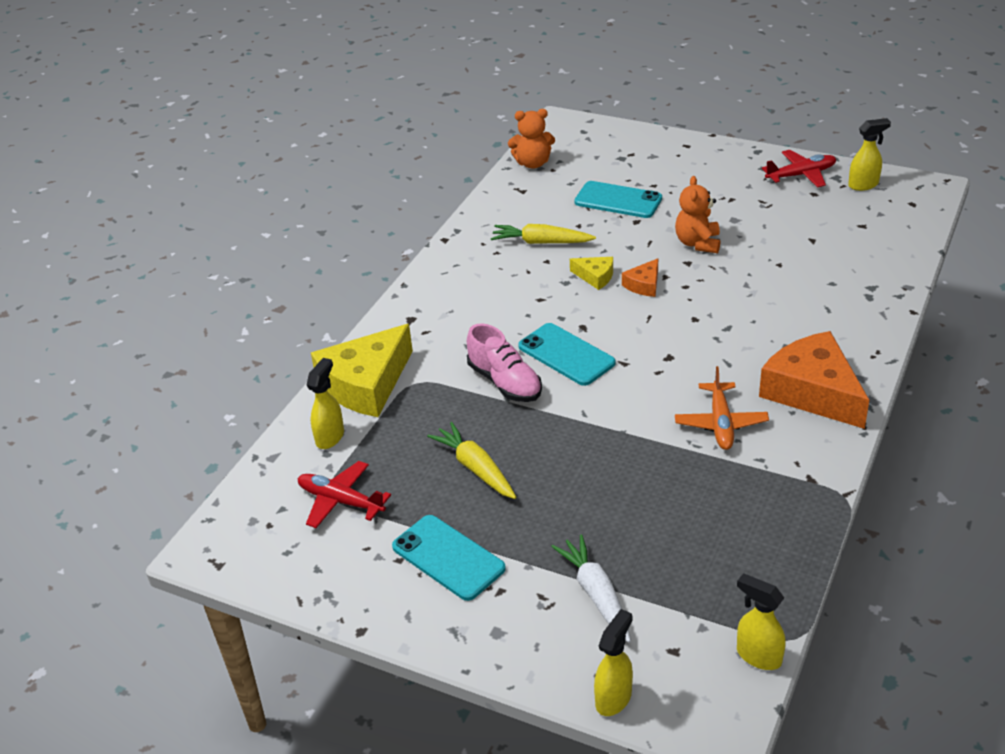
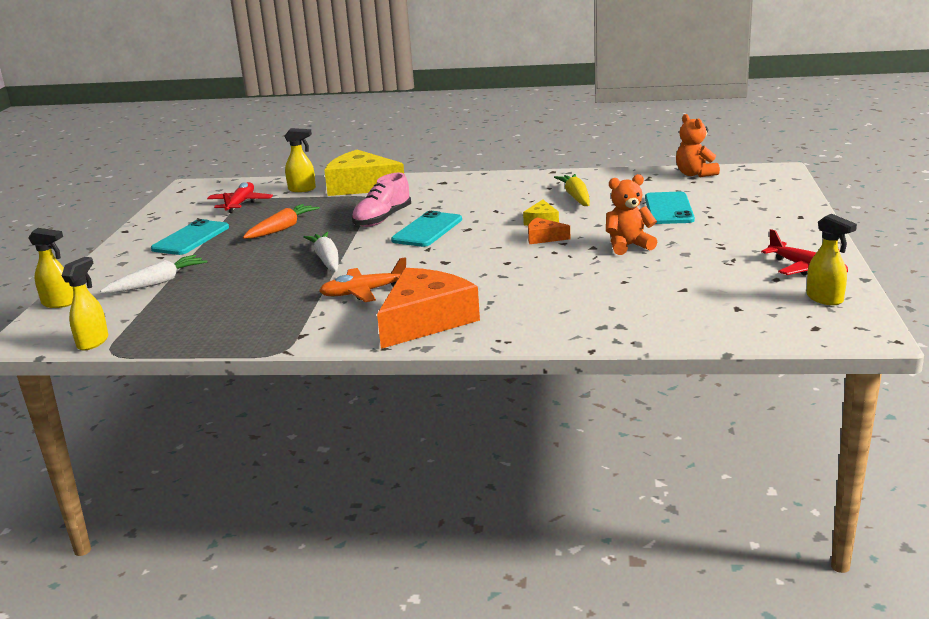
camera: 70 degrees right, 15 degrees down
(475, 468) = (282, 229): yellow carrot -> orange carrot
(608, 440) = (327, 259): none -> white carrot

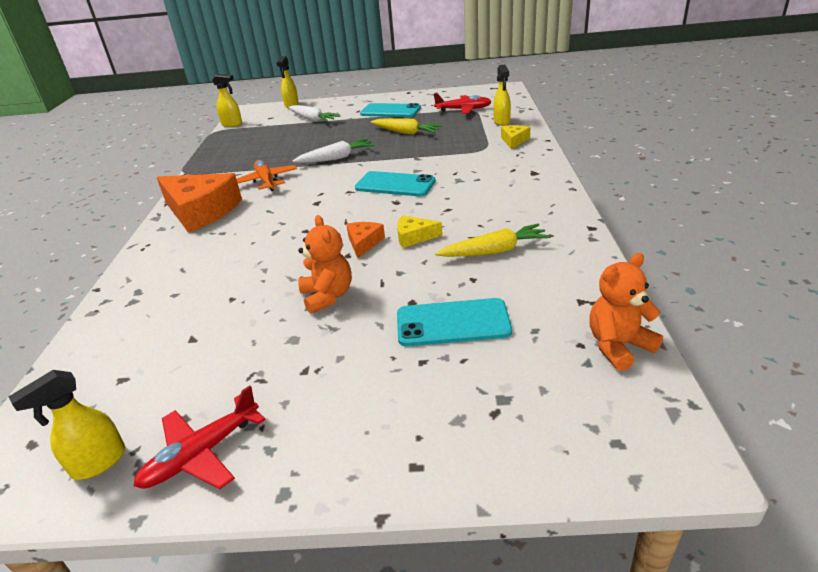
camera: 85 degrees right, 10 degrees up
(282, 229) = (406, 132): orange carrot -> yellow carrot
(361, 186) = (514, 141): yellow cheese -> yellow cheese, size x0.46
(382, 219) = (425, 163): pink shoe -> none

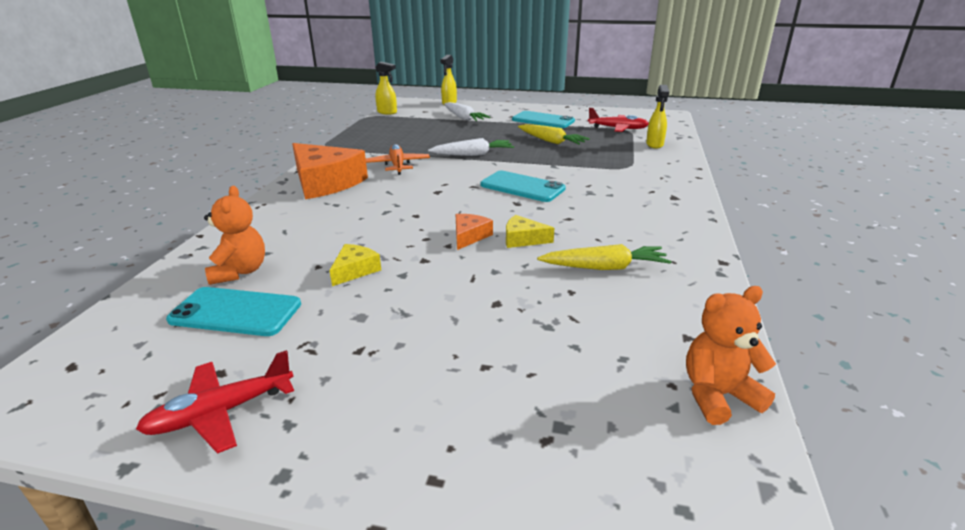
camera: 10 degrees right, 5 degrees down
(98, 463) = (120, 399): yellow spray bottle -> none
(327, 296) = (412, 281): orange teddy bear -> orange teddy bear (240, 272)
(453, 323) = (533, 333): turquoise phone -> turquoise phone (235, 312)
(514, 141) = (662, 164): yellow cheese -> yellow cheese (355, 270)

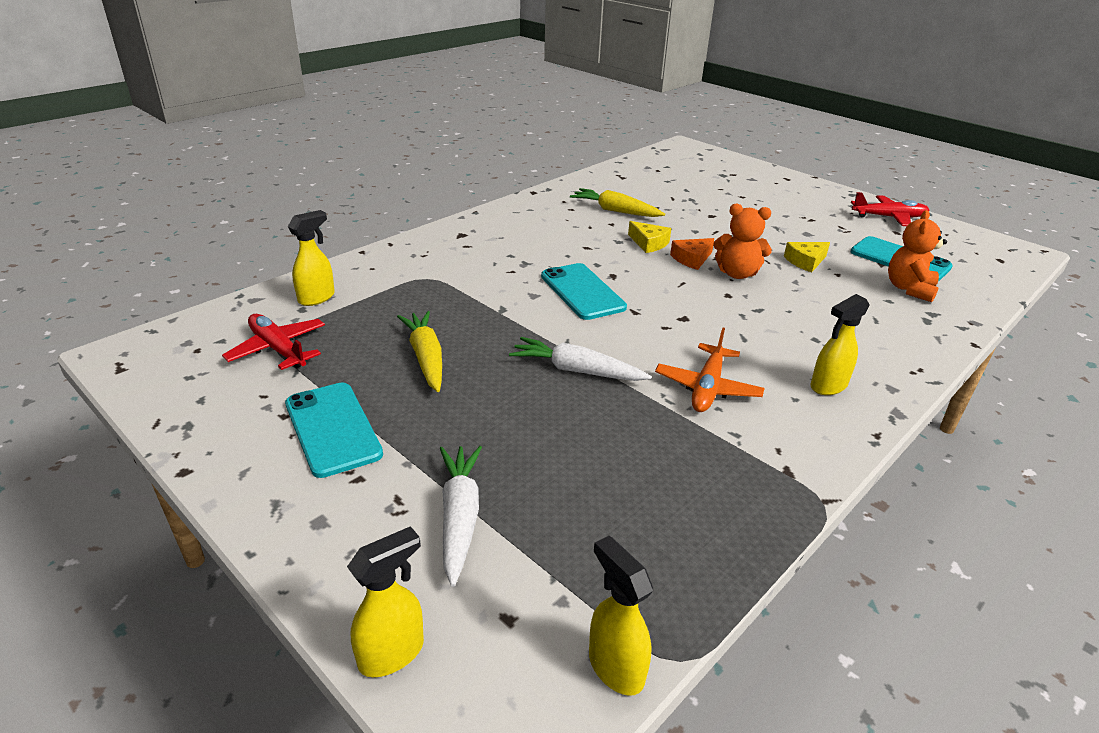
camera: 150 degrees left, 5 degrees up
(325, 182) = (828, 386): orange cheese -> yellow spray bottle
(718, 396) = (643, 163): orange teddy bear -> orange teddy bear (737, 273)

